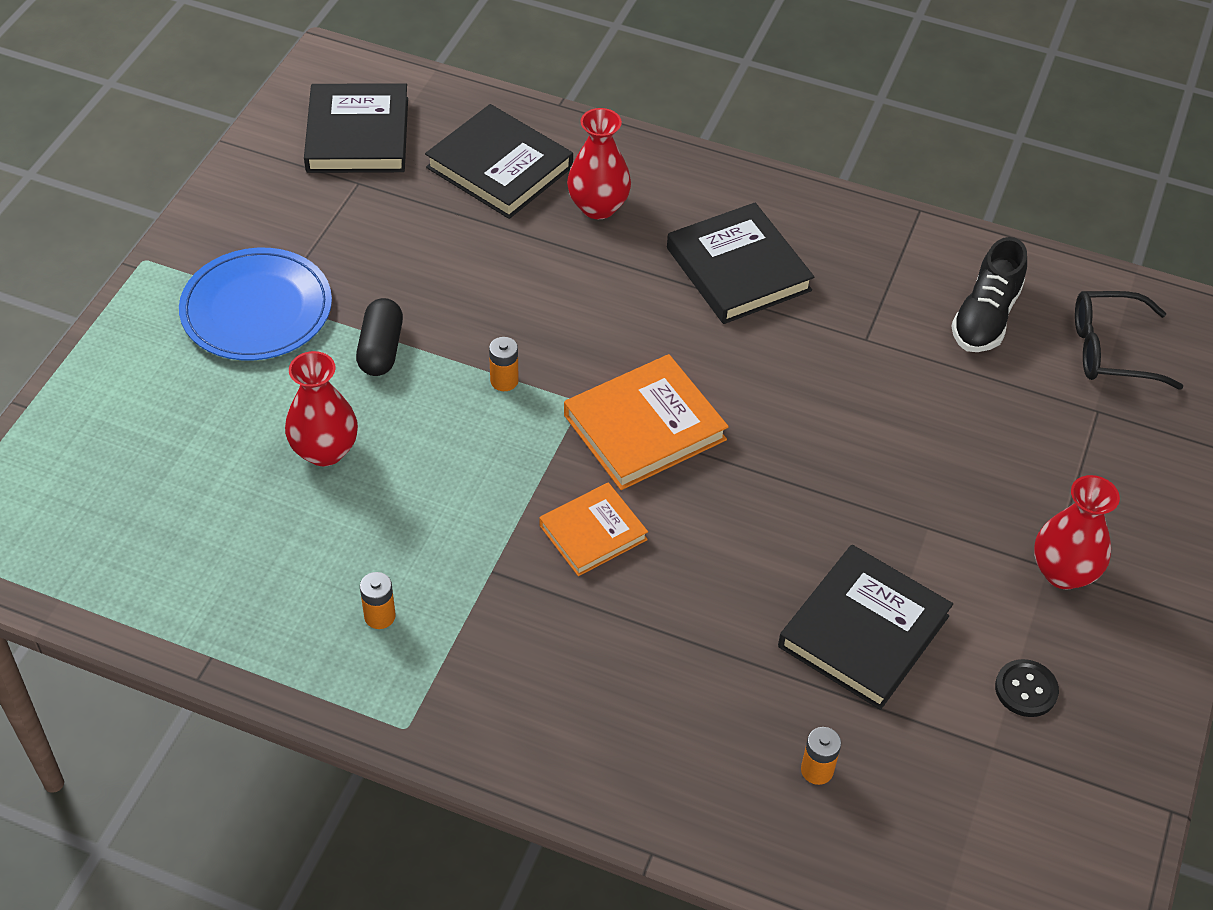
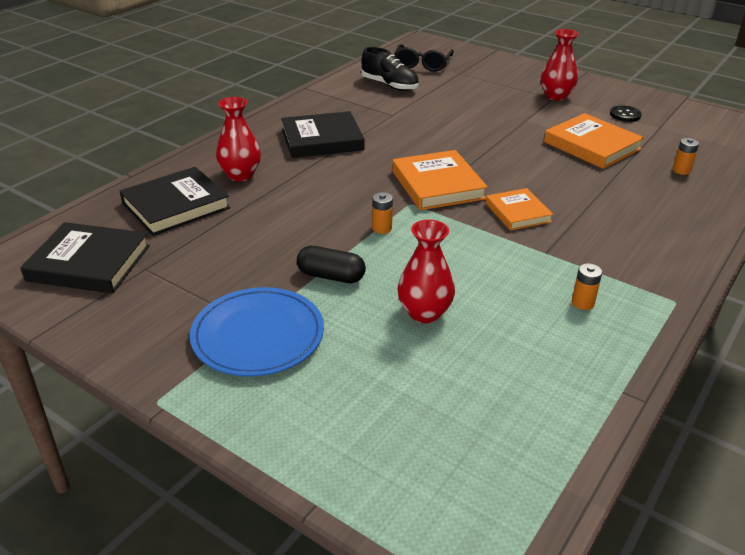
camera: 75 degrees left, 15 degrees down
(863, 631) = (592, 145): black book -> orange book

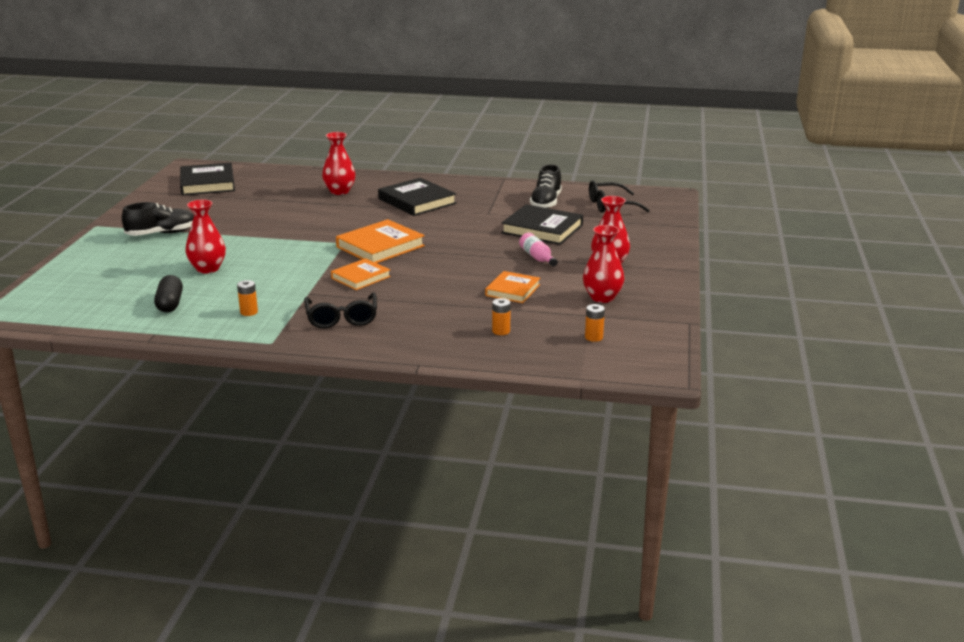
camera: 65 degrees right, 10 degrees down
(176, 205) = (285, 185): black book -> black book (542, 229)
(258, 335) = (161, 233): blue plate -> black shoe
(331, 276) = (232, 238): black capsule -> black capsule (170, 304)
(382, 228) = (302, 241): orange battery -> orange battery (594, 337)
(522, 119) = (537, 257): none -> pink bottle
(592, 145) = (512, 290): orange book -> orange book, size x0.63
(623, 244) = (342, 318): none -> black glasses
(625, 115) = (602, 297): black button -> red vase

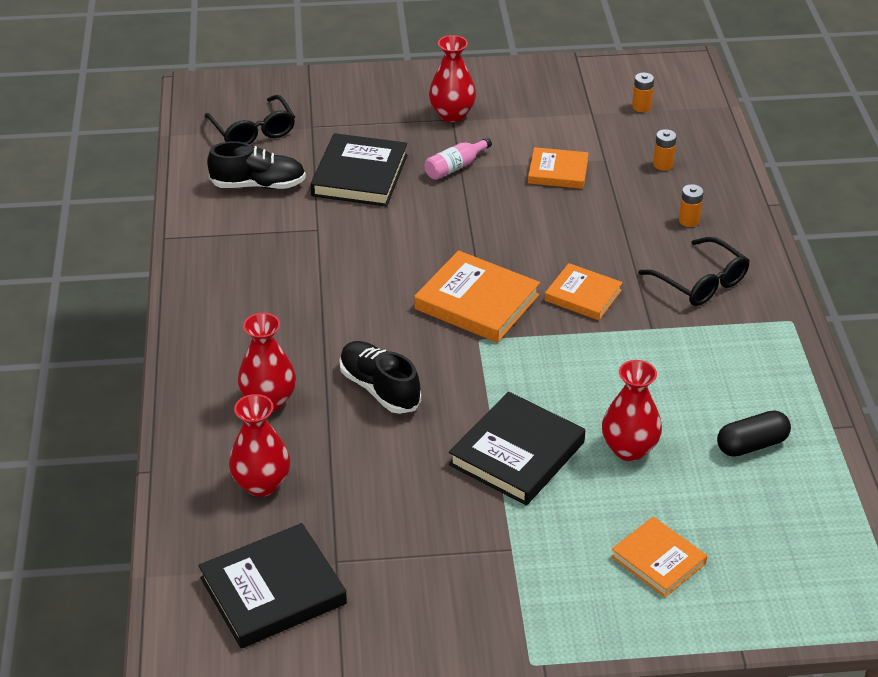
camera: 105 degrees left, 15 degrees up
(118, 262) = (658, 560): none -> orange book
(161, 233) = (528, 556): black shoe -> black shoe (379, 388)
(249, 312) = (730, 363): orange battery -> orange battery (689, 220)
(342, 318) = (700, 282): black glasses -> black glasses turned 75 degrees clockwise
(417, 201) = (289, 306): black book -> black book (517, 453)
(602, 297) = (545, 111): red vase -> red vase (262, 484)

